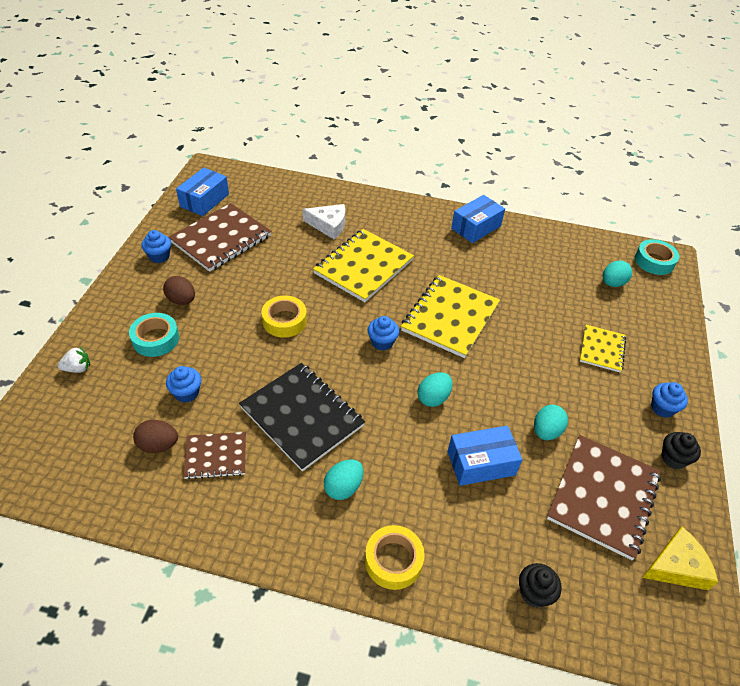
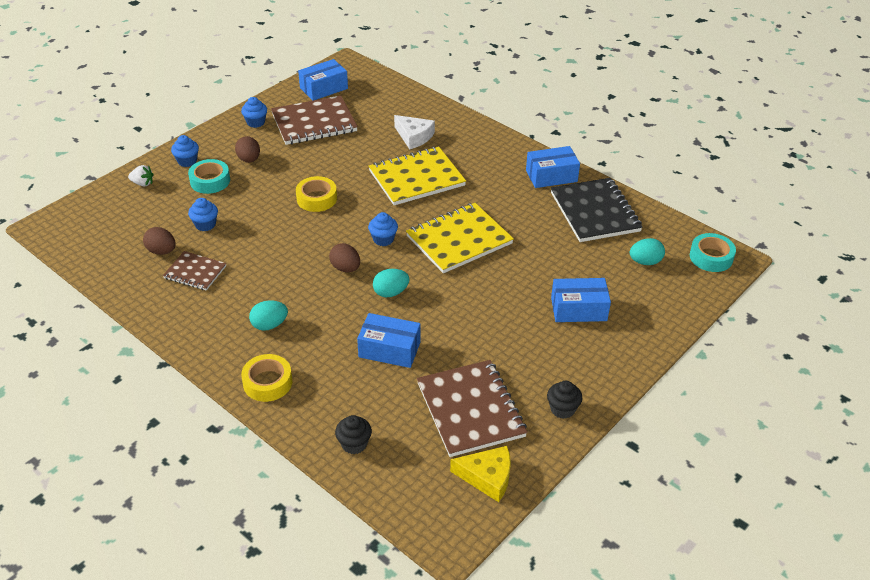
camera: 30 degrees right, 5 degrees down
(302, 417) = (276, 269): black notebook -> black notebook (595, 212)
(370, 388) = (345, 268): none -> brown egg
(546, 431) = (465, 349): turquoise egg -> none
(602, 349) = (578, 309): yellow notebook -> blue box
(603, 497) = (470, 410): brown notebook -> brown notebook turned 75 degrees counterclockwise
(662, 408) = (591, 371): blue cupcake -> blue cupcake (187, 161)

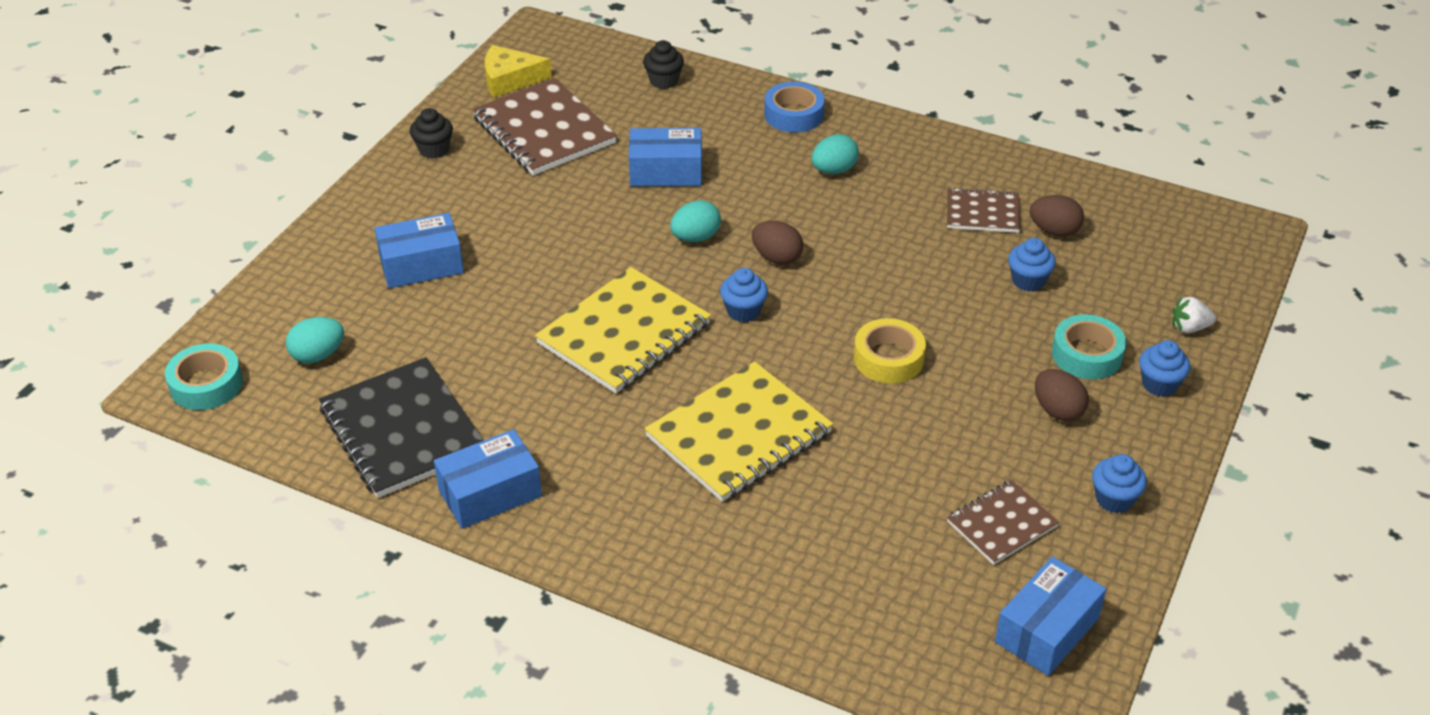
camera: 165 degrees right, 0 degrees up
(267, 382) = (794, 114): yellow tape -> blue tape
(314, 123) = (1001, 524): brown notebook -> brown notebook, size x0.56
(414, 137) = (785, 532): white cheese -> none

